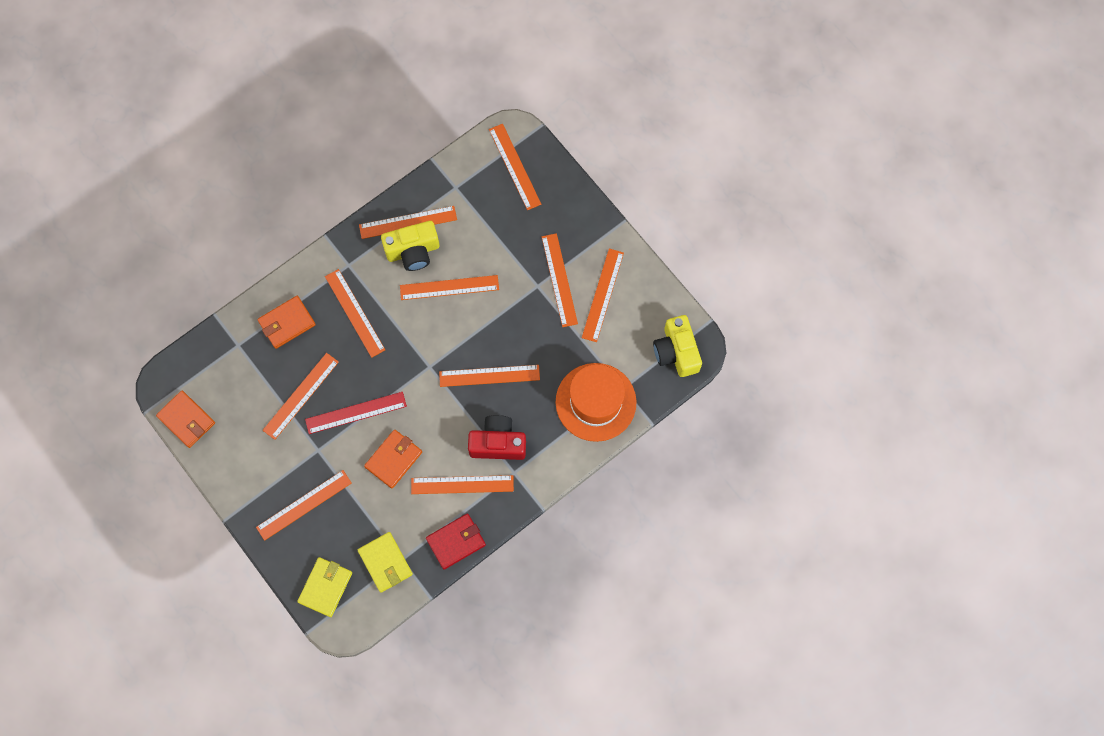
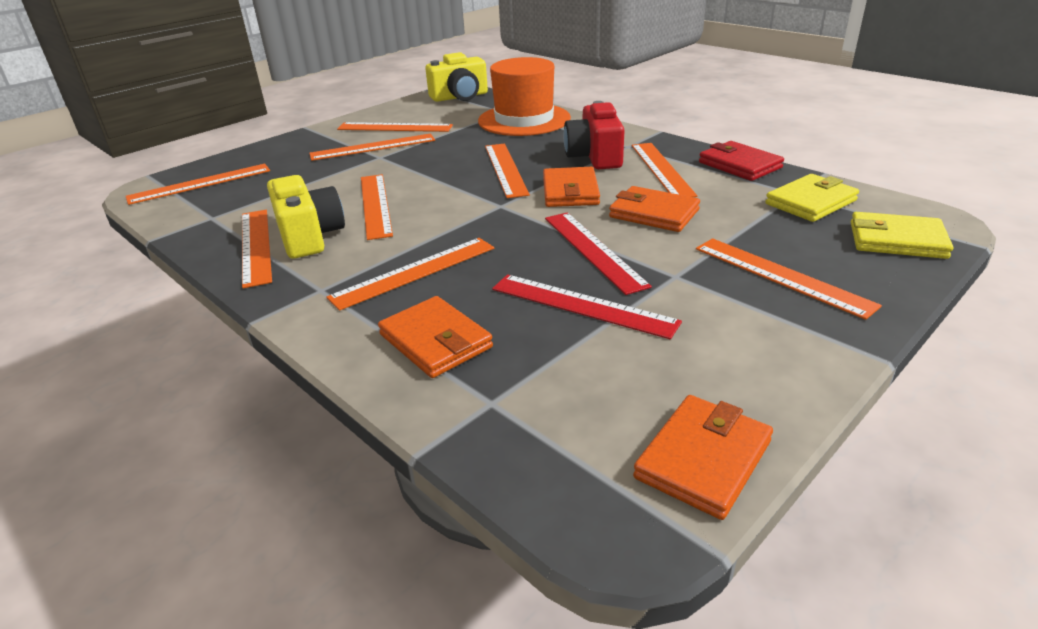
camera: 95 degrees left, 40 degrees down
(300, 395) = (582, 305): orange ruler -> red ruler
(439, 414) = (570, 191): none -> orange wallet

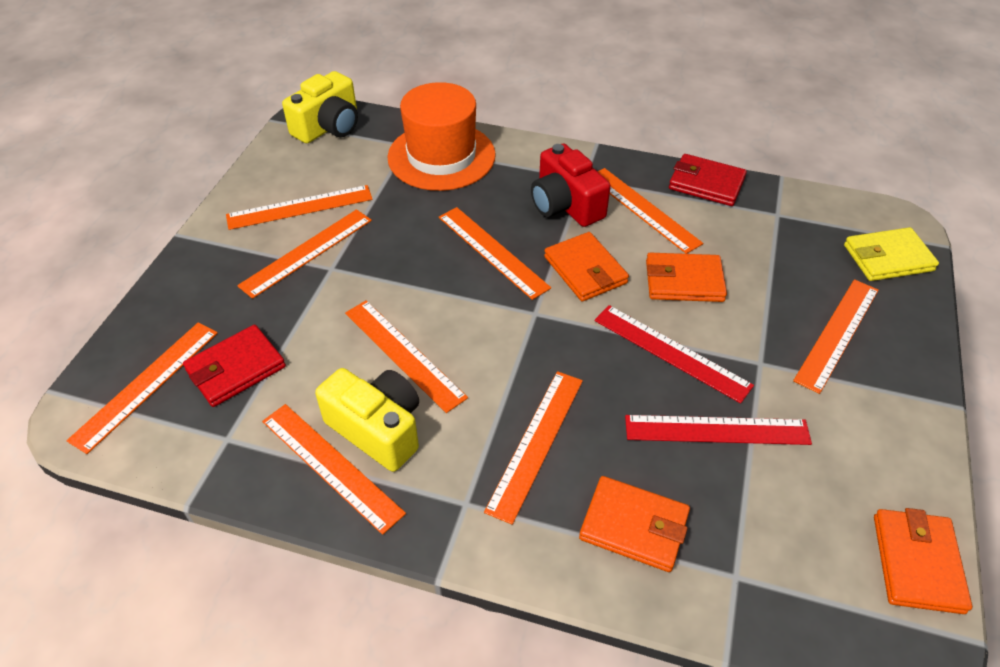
camera: 30 degrees left, 15 degrees up
(259, 188) = (236, 369): none -> red wallet
(781, 276) = (837, 333): orange ruler -> orange ruler turned 75 degrees counterclockwise
(810, 202) = (797, 224): yellow wallet -> none

